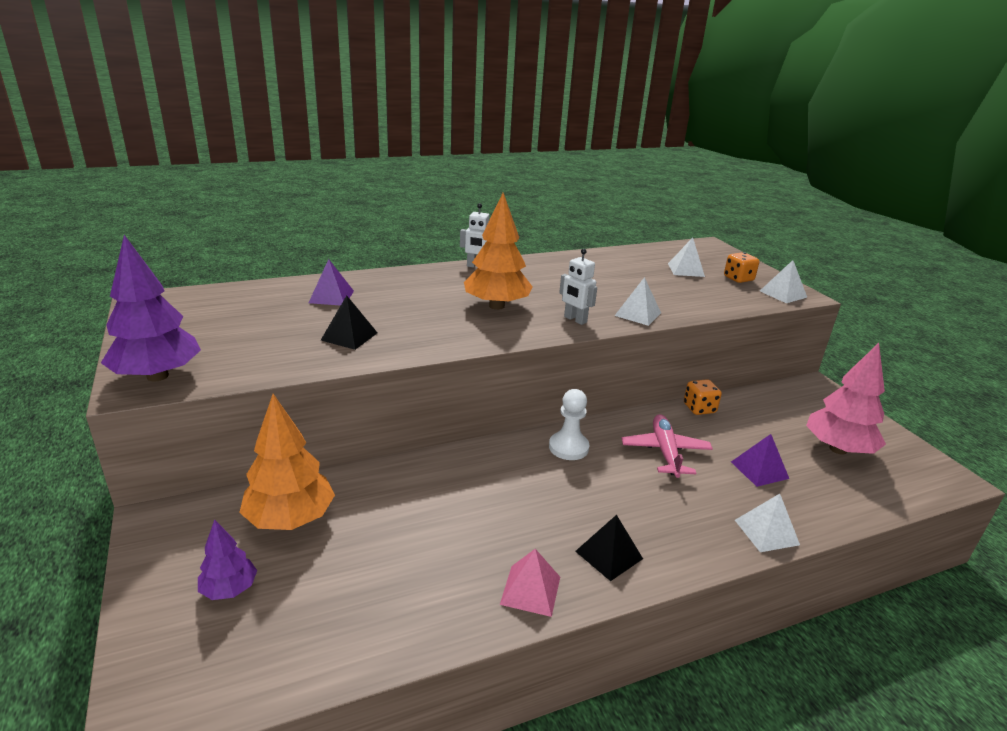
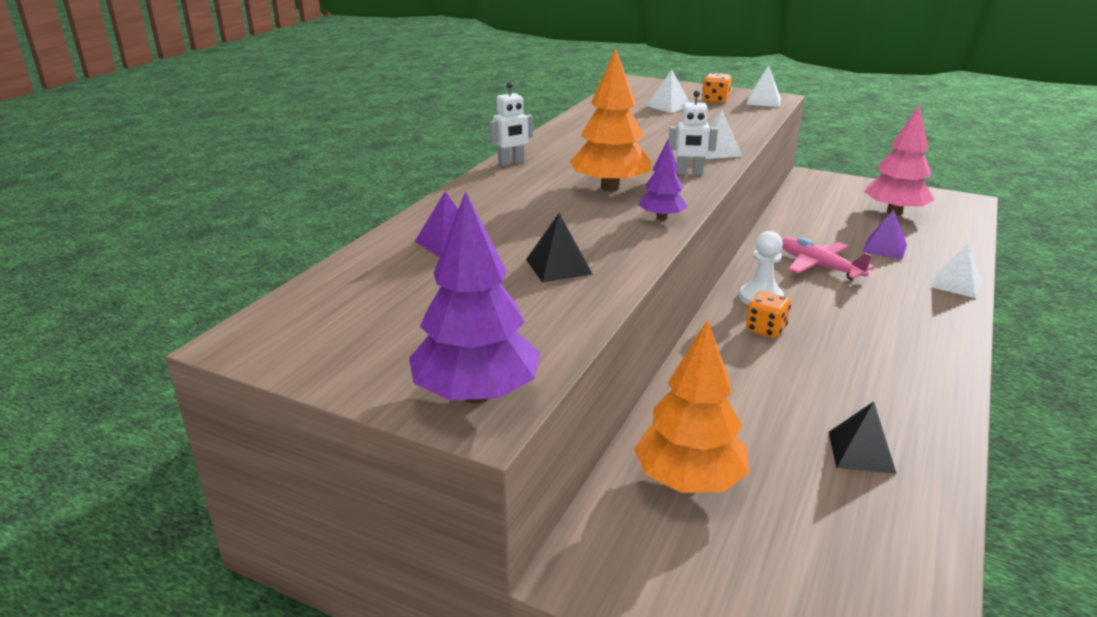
camera: 40 degrees left, 0 degrees up
(229, 589) = (762, 565): purple tree -> purple tree (661, 218)
(530, 590) = (927, 405): pink pyramid -> none
(608, 555) = (918, 352): black pyramid -> black pyramid (861, 452)
(699, 408) = (781, 225): orange dice -> orange dice (765, 329)

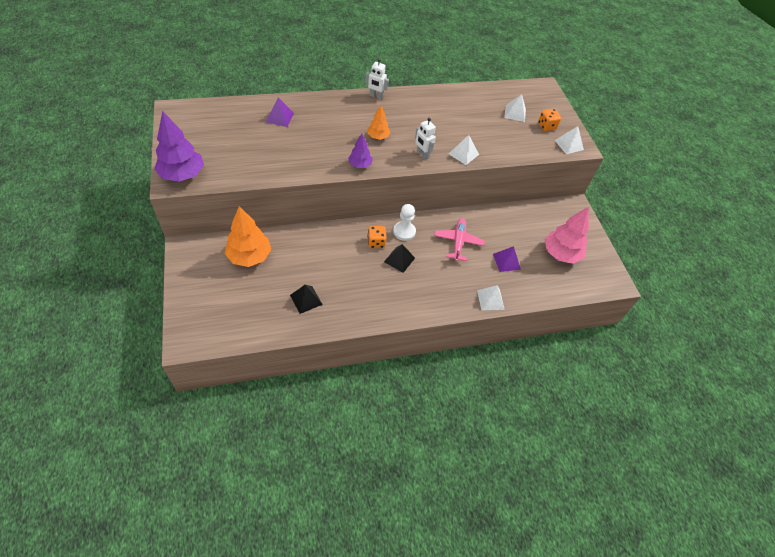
camera: 45 degrees right, 25 degrees up
(558, 266) = (286, 154): black pyramid -> black pyramid (399, 259)
(610, 187) = (378, 137): orange tree -> orange tree, size x0.55

